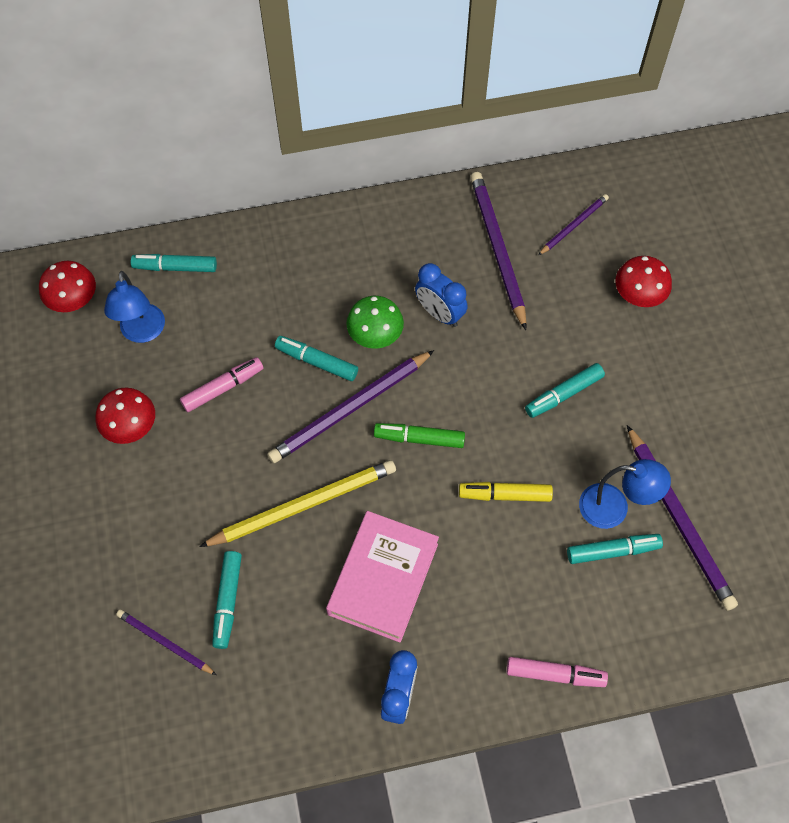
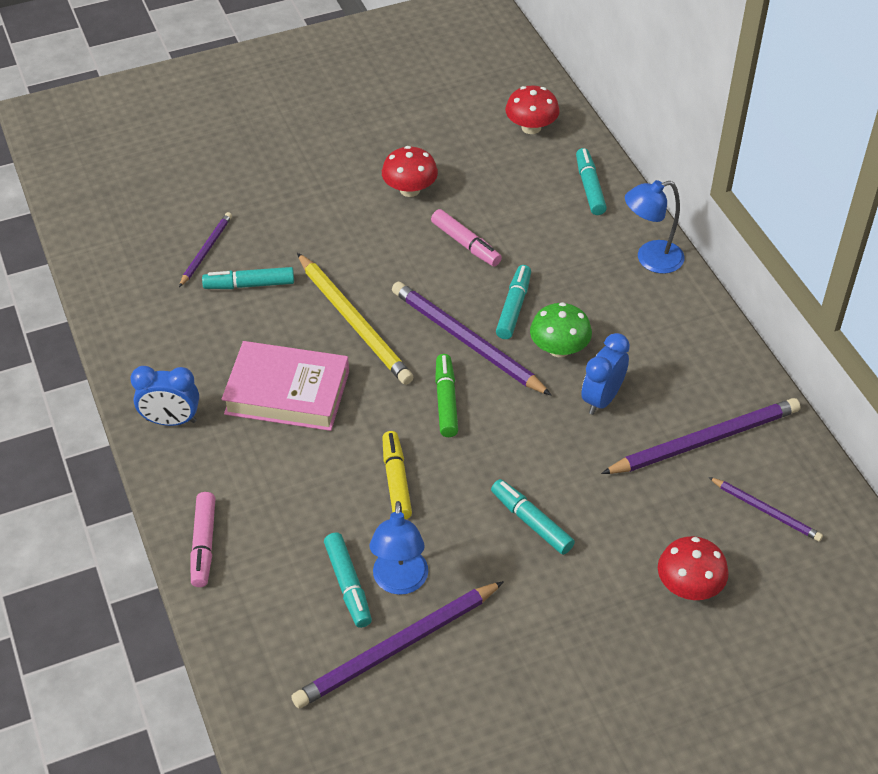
camera: 80 degrees right, 15 degrees down
(143, 332) = (510, 179): blue lamp -> blue lamp (650, 259)

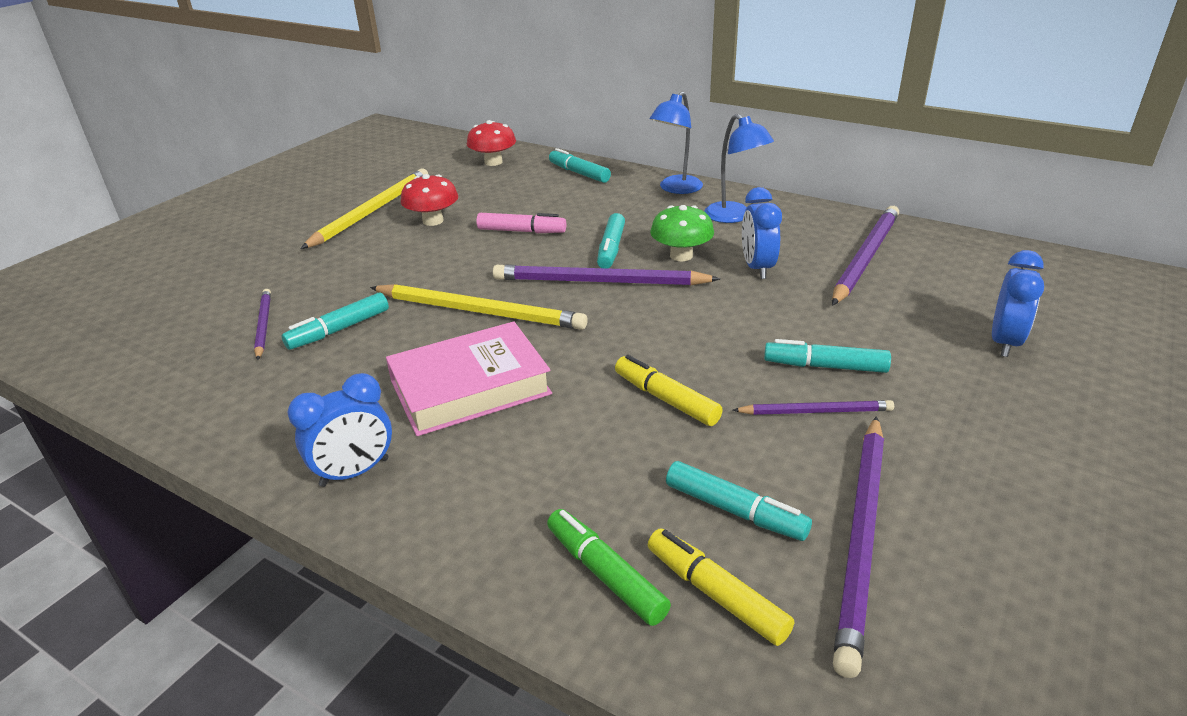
camera: 35 degrees left, 15 degrees down
(204, 544) = (522, 570): pink marker -> none
(284, 624) = (716, 594): none -> yellow marker
(373, 149) = (372, 211): none -> yellow pencil
(399, 582) = (781, 477): blue lamp -> blue lamp (734, 217)
(446, 401) = (634, 324): green marker -> green marker (605, 574)
(513, 307) = (611, 249): turquoise marker -> turquoise marker turned 150 degrees counterclockwise
(689, 586) = (1004, 342): red mushroom -> blue clock
(766, 511) = (971, 274): purple pencil -> purple pencil (815, 411)

